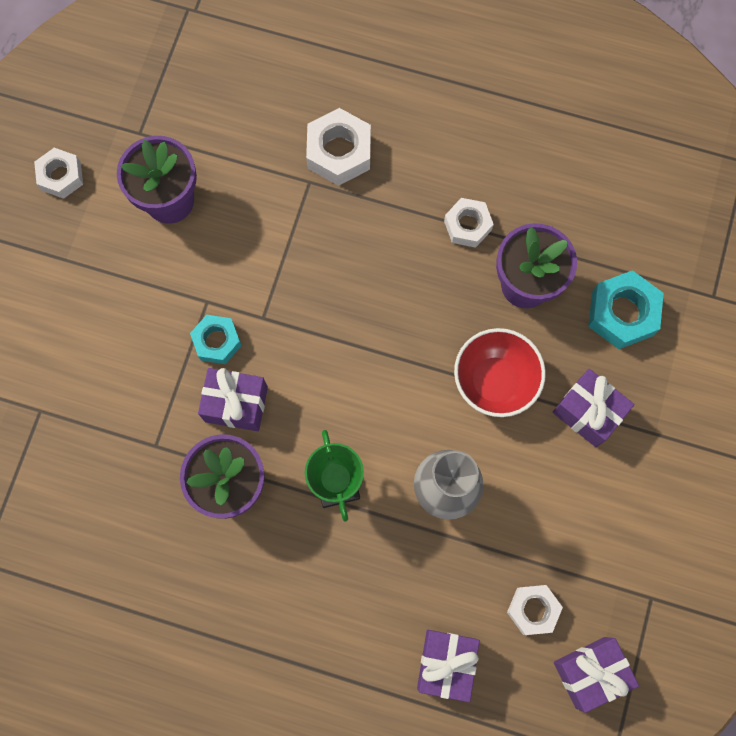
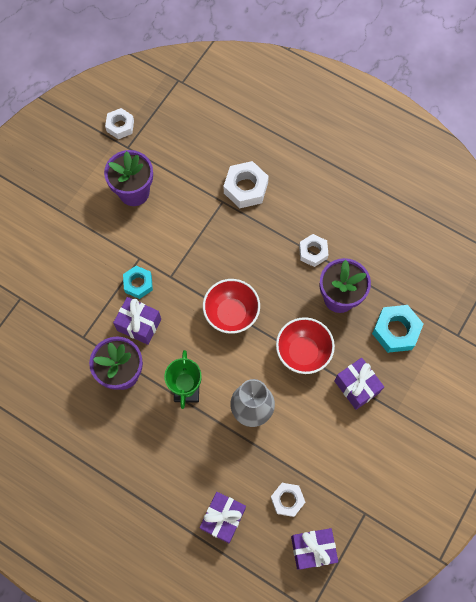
camera: 15 degrees right, 5 degrees down
(61, 176) = (73, 162): white nut -> white nut (120, 126)
(371, 350) = (231, 313): none -> red bowl

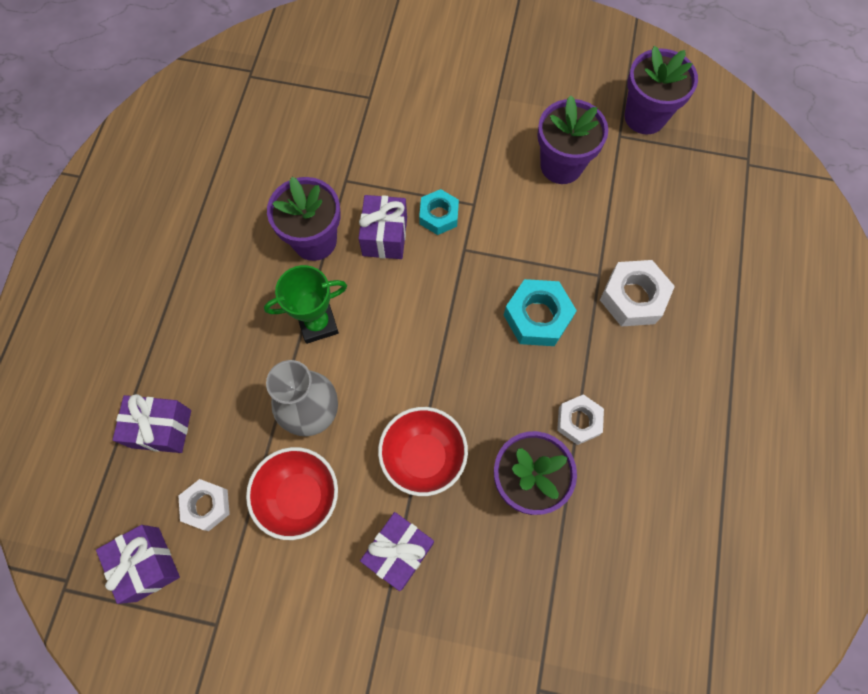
camera: 70 degrees right, 0 degrees up
(120, 126) = (645, 117): white nut -> purple flower pot
(231, 313) = (443, 342): red bowl -> red bowl (300, 497)
(396, 331) = (506, 585): turquoise nut -> turquoise nut (537, 317)

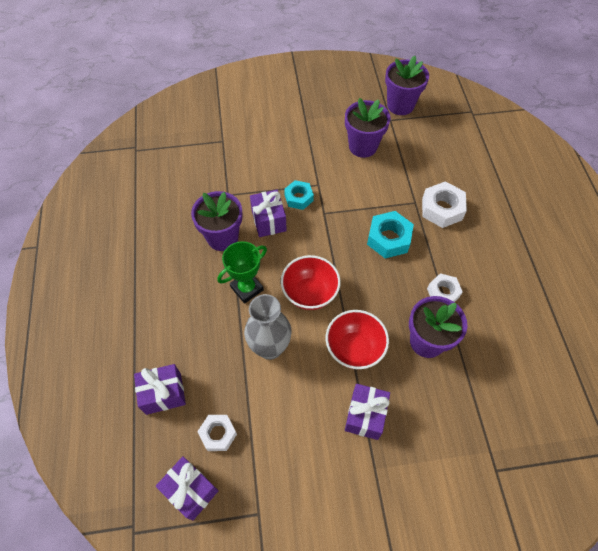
camera: 20 degrees left, 10 degrees down
(300, 497) = (282, 404): red bowl -> red bowl (310, 293)

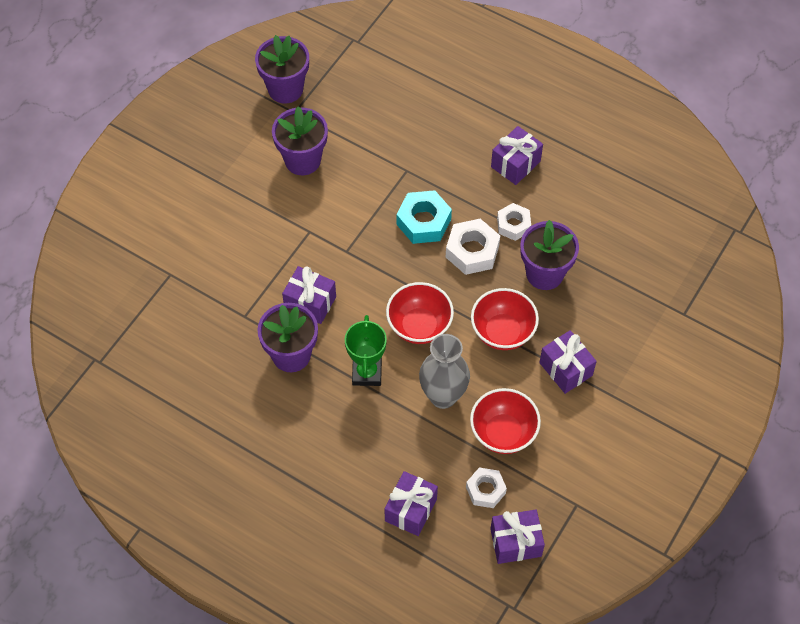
camera: 50 degrees left, 0 degrees up
(274, 411) = (503, 433): none -> red bowl
(298, 198) = (308, 259): turquoise nut -> none
(442, 209) = (434, 156): white nut -> white nut (472, 251)
(489, 259) = (515, 164): none -> purple gift

